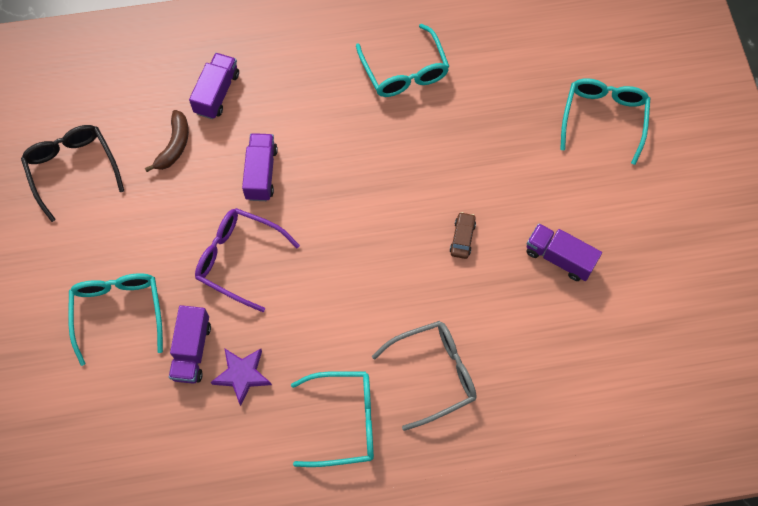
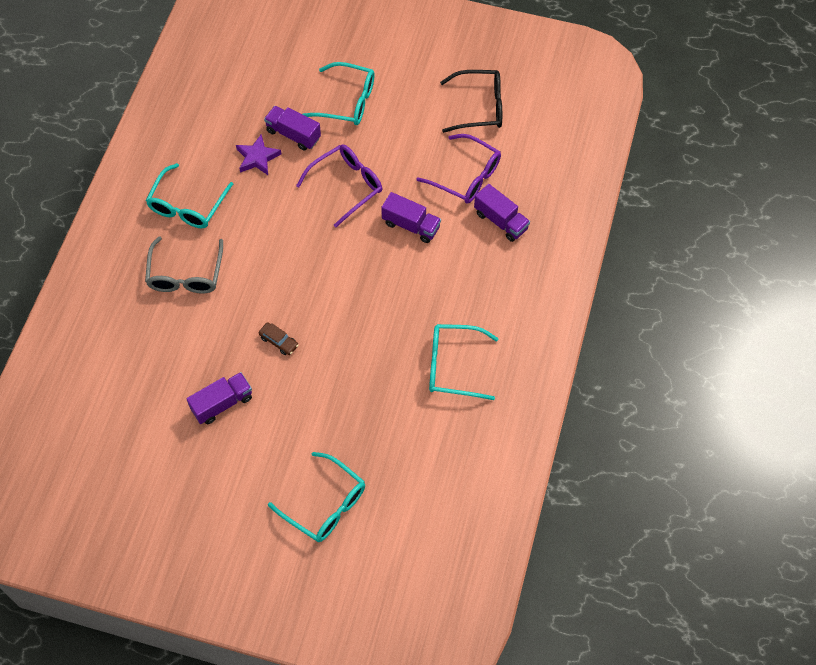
camera: 115 degrees right, 5 degrees down
(174, 145) = (466, 176): brown banana -> purple glasses

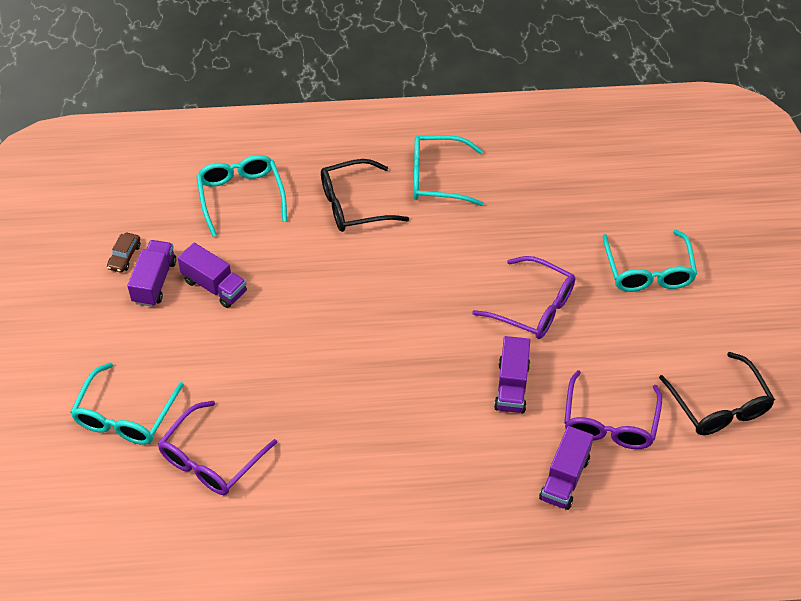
camera: 70 degrees right, 10 degrees down
(185, 275) = (353, 205): grey glasses -> black glasses
(257, 158) = (527, 216): purple star -> none
(279, 341) = (307, 310): brown car -> brown car (124, 256)
(293, 134) = (575, 237): purple truck -> purple truck (154, 282)
(393, 450) = (211, 460): none -> purple glasses
(453, 366) = (341, 487): turquoise glasses -> turquoise glasses (241, 196)

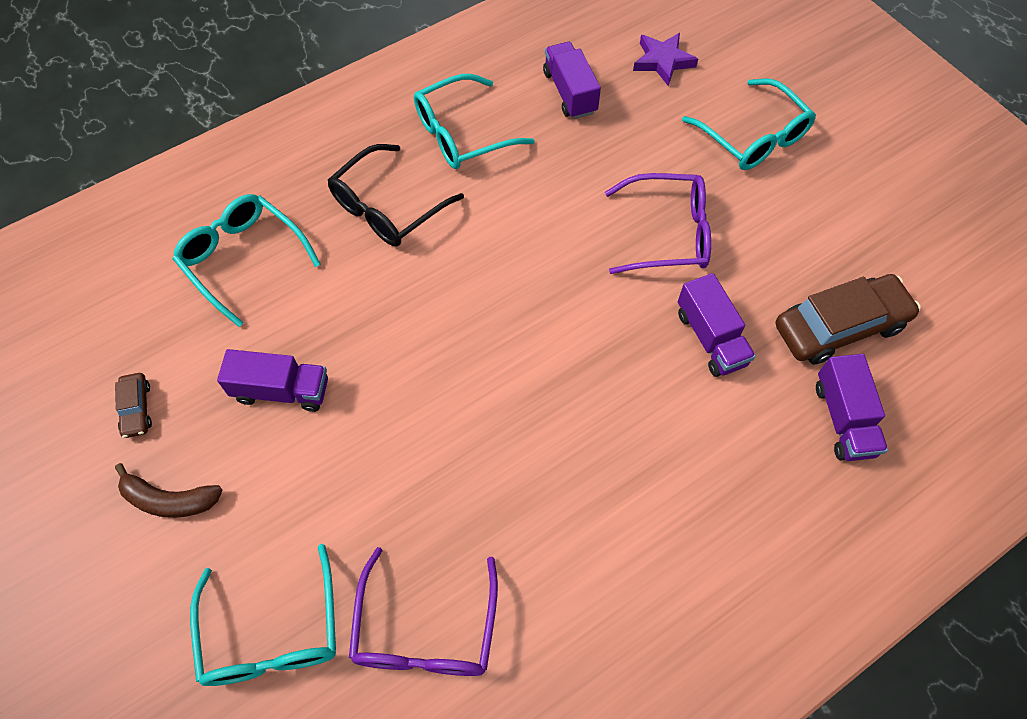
camera: 30 degrees left, 10 degrees up
(113, 316) = (169, 499): none -> brown banana
(154, 282) = (198, 423): purple truck -> purple truck (570, 92)
(609, 422) = (840, 326): purple glasses -> brown car
(621, 189) = (663, 61): none -> purple star
(719, 406) = (929, 250): black glasses -> none

